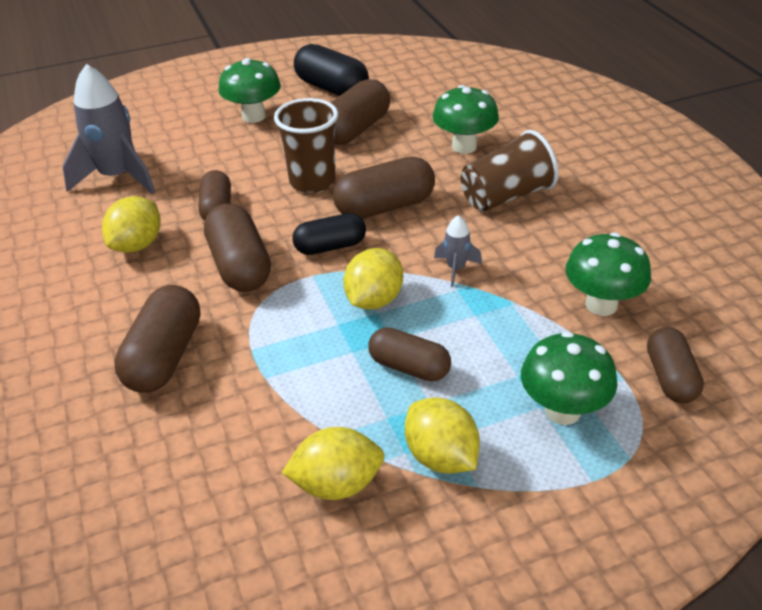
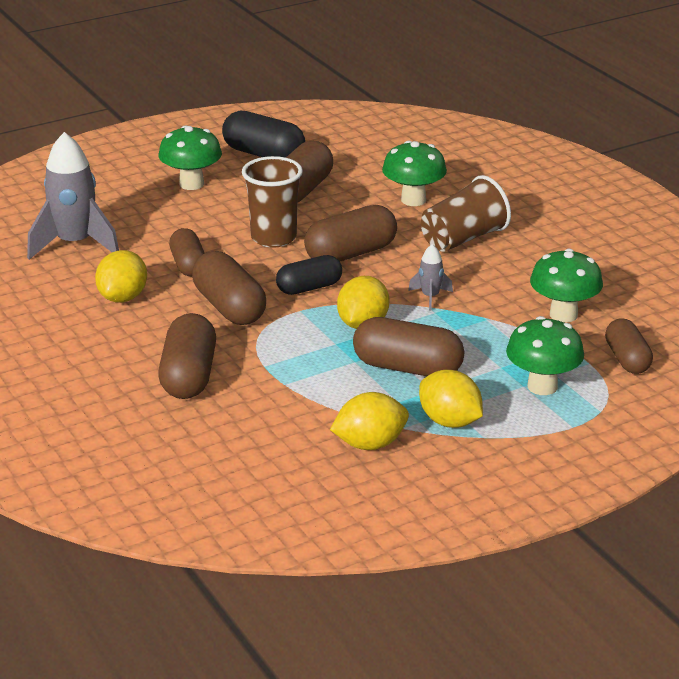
camera: 10 degrees left, 10 degrees down
(409, 367) = (407, 368): brown capsule -> brown capsule, size x1.50

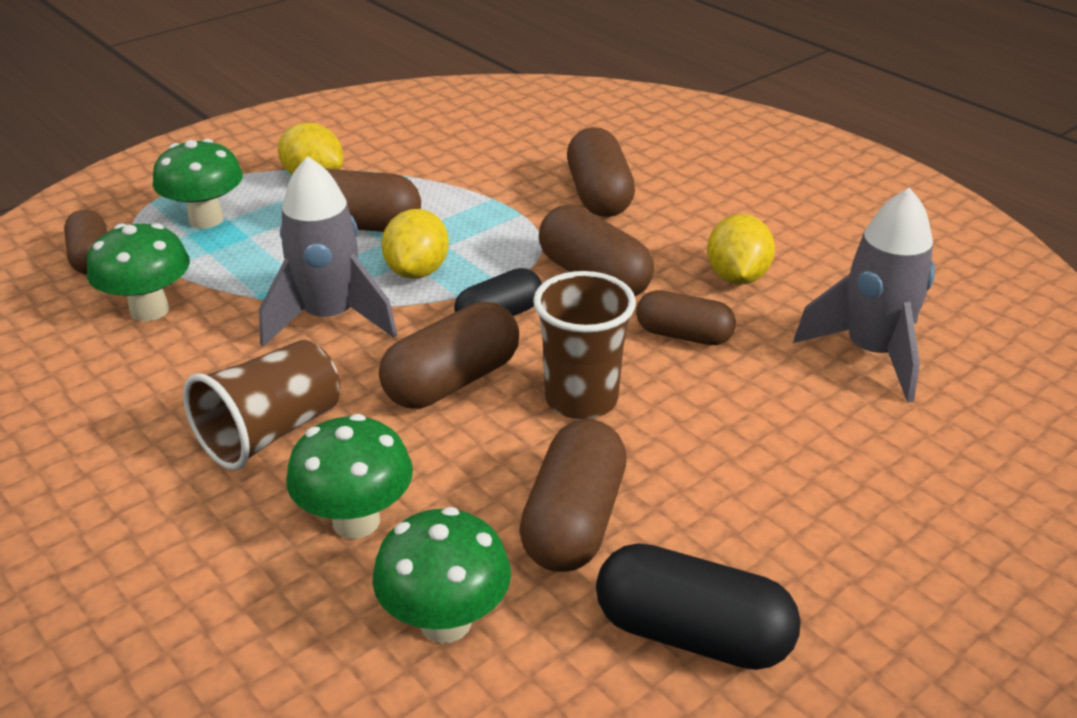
camera: 170 degrees right, 5 degrees up
(188, 265) = (683, 335): brown capsule -> brown capsule turned 45 degrees counterclockwise
(191, 184) = (785, 514): green mushroom -> green mushroom (445, 622)
(370, 444) = (393, 153): yellow lemon -> none
(430, 297) = (330, 318): grey rocket -> grey rocket, size x2.13

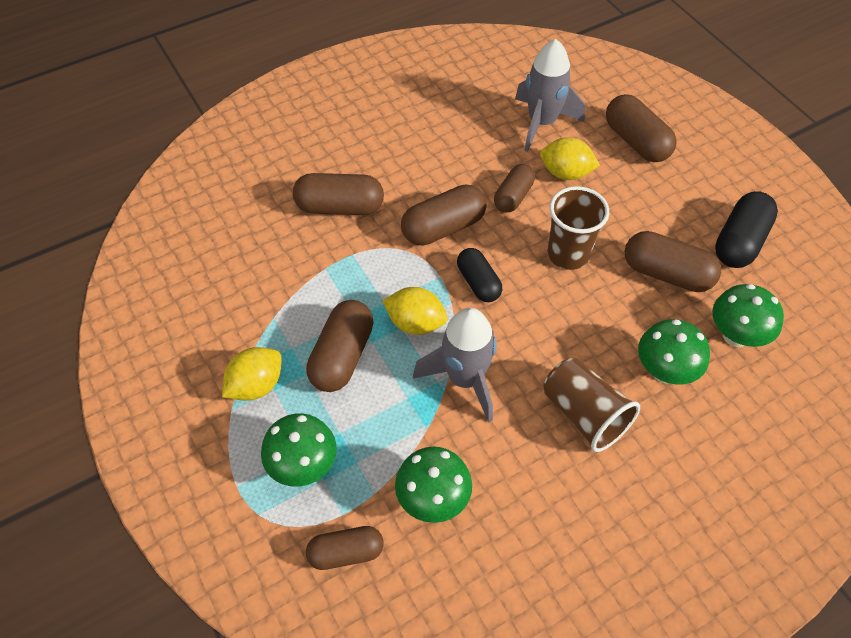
camera: 80 degrees left, 20 degrees up
(452, 381) = (544, 314): brown capsule -> brown capsule (636, 141)
(737, 277) = (457, 159): yellow lemon -> yellow lemon (565, 173)

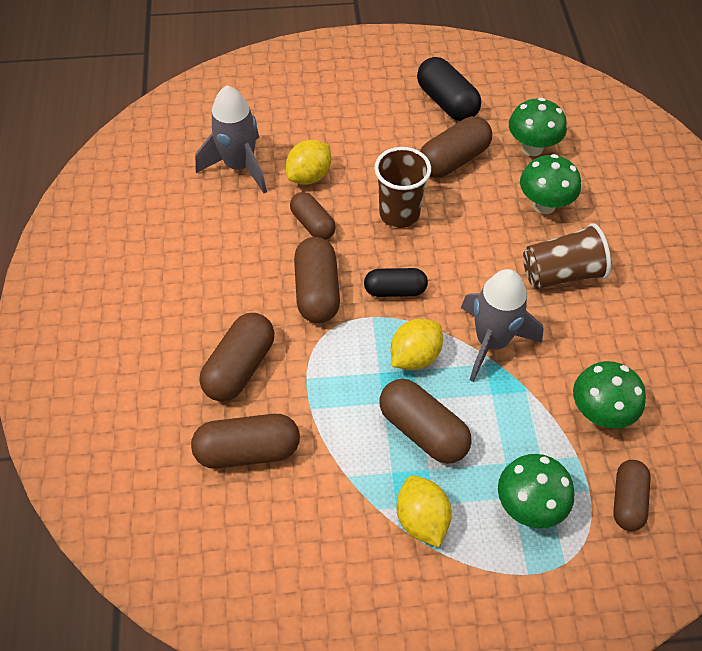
camera: 65 degrees left, 0 degrees up
(636, 141) = (305, 114): brown capsule -> brown capsule (248, 450)

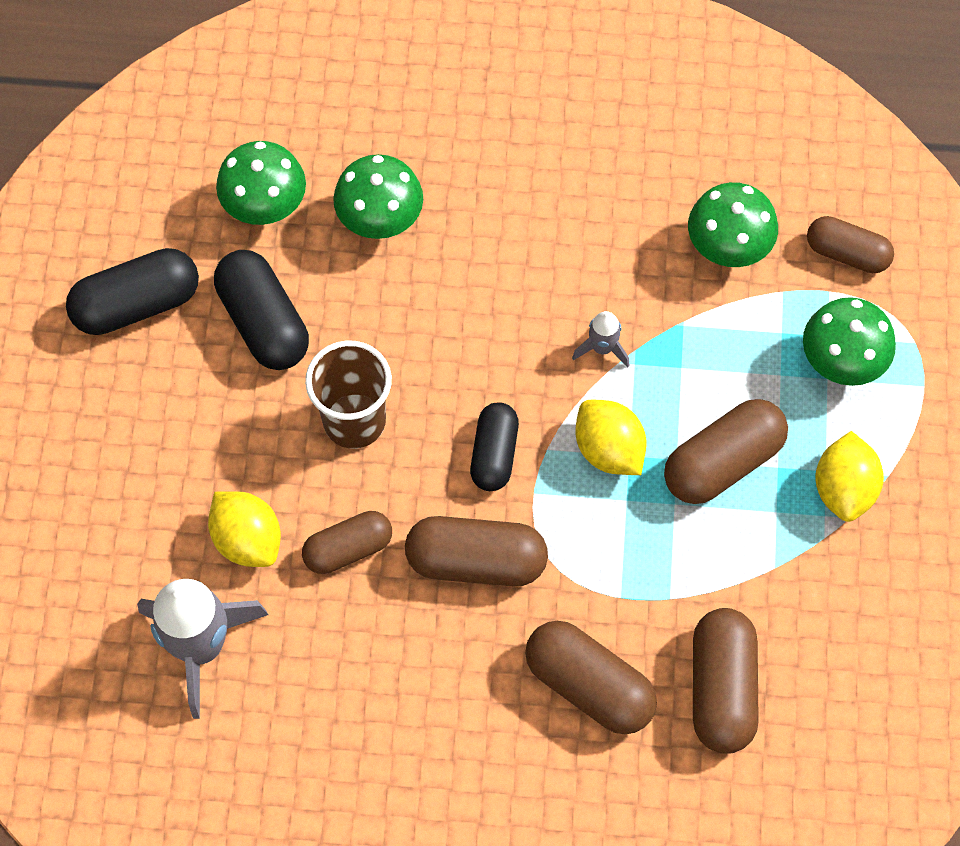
camera: 80 degrees left, 10 degrees up
(421, 519) = (844, 488): yellow lemon -> yellow lemon turned 75 degrees counterclockwise
(453, 160) = (264, 322): brown capsule -> black capsule
(491, 342) = (602, 348): grey rocket -> grey rocket, size x0.47
(561, 273) = (506, 232): brown cup -> none

